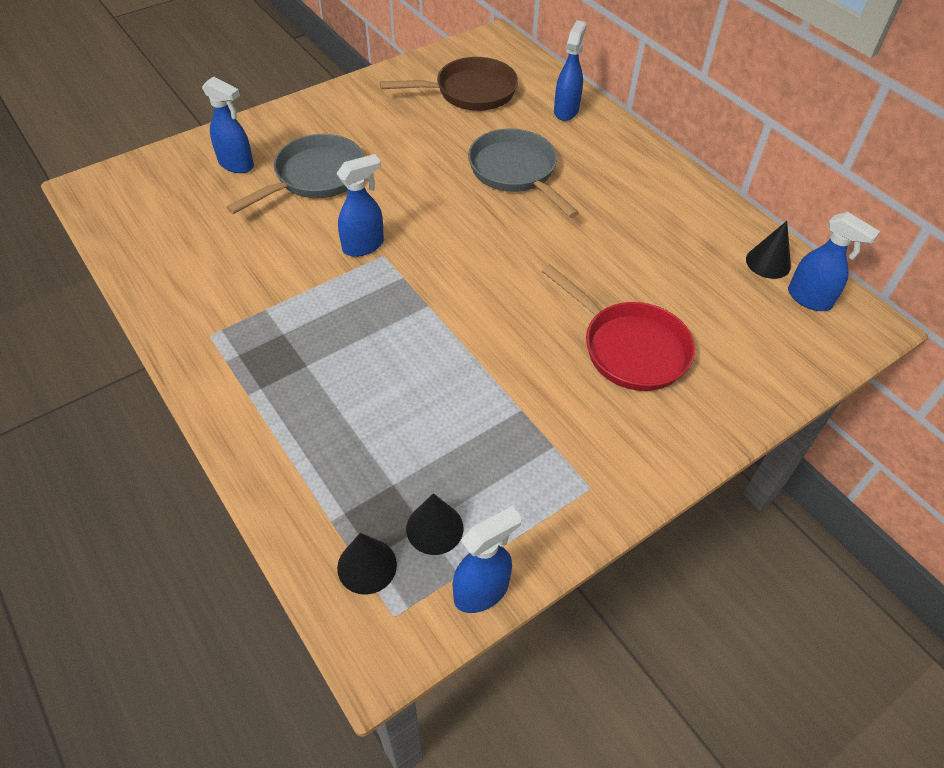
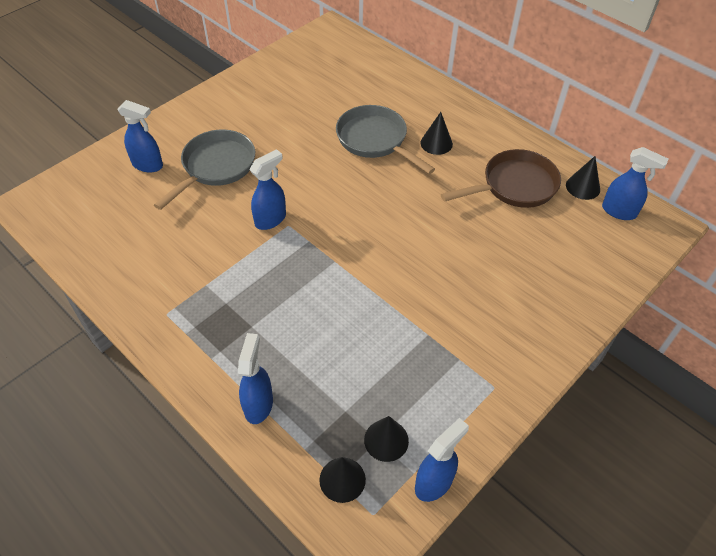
camera: 10 degrees left, 0 degrees up
(470, 92) = (322, 77): brown pan -> brown pan (514, 186)
(566, 111) = (401, 83): blue spray bottle -> blue spray bottle (258, 404)
(591, 185) = (436, 143): none -> black cone
(629, 348) = (496, 271): red pan -> none

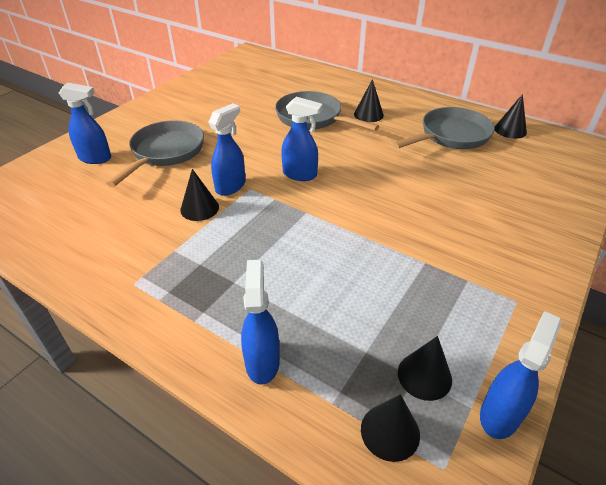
camera: 10 degrees left, 10 degrees down
(236, 241) = (199, 208): none -> black cone
(514, 186) = (451, 136): brown pan -> grey pan
(619, 211) = (551, 143): blue spray bottle -> blue spray bottle (300, 175)

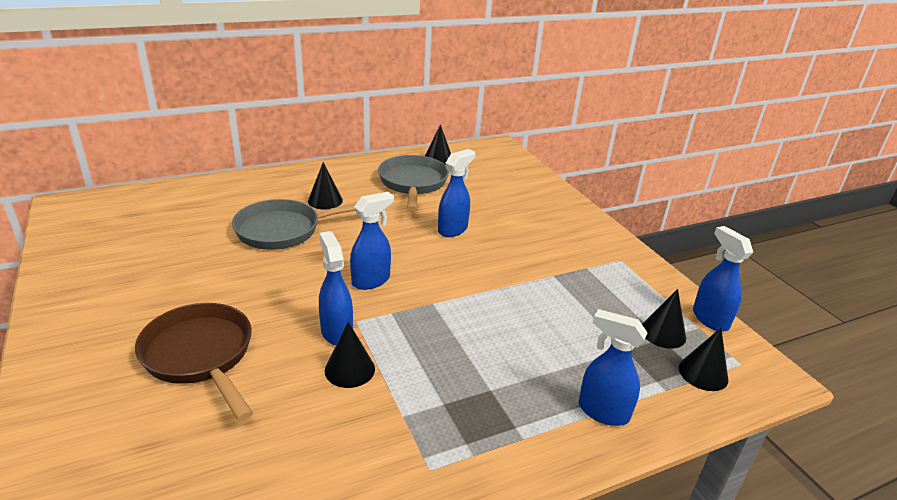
camera: 60 degrees left, 10 degrees down
(95, 158) = (119, 427): blue spray bottle -> blue spray bottle (453, 229)
(165, 152) = (201, 356): grey pan -> brown pan

